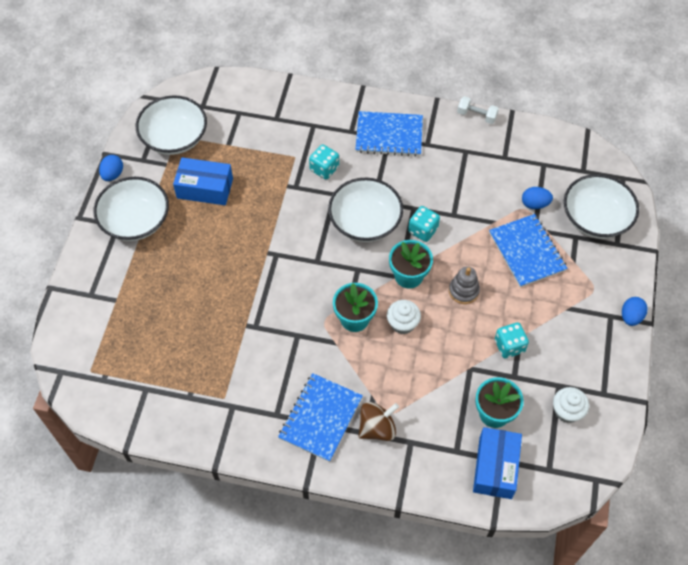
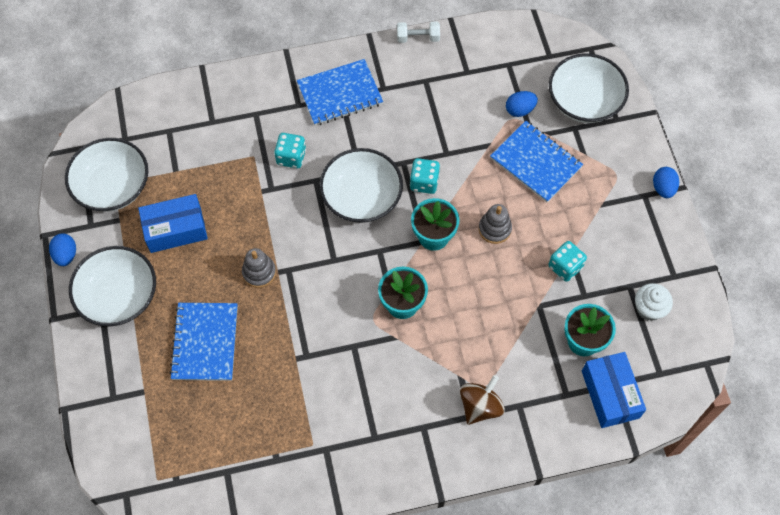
camera: 25 degrees left, 5 degrees up
(252, 247) = (259, 272): none -> grey stacking toy
(321, 418) = (420, 421): blue notebook -> blue notebook (205, 342)
(402, 324) = (452, 289): white cupcake -> none

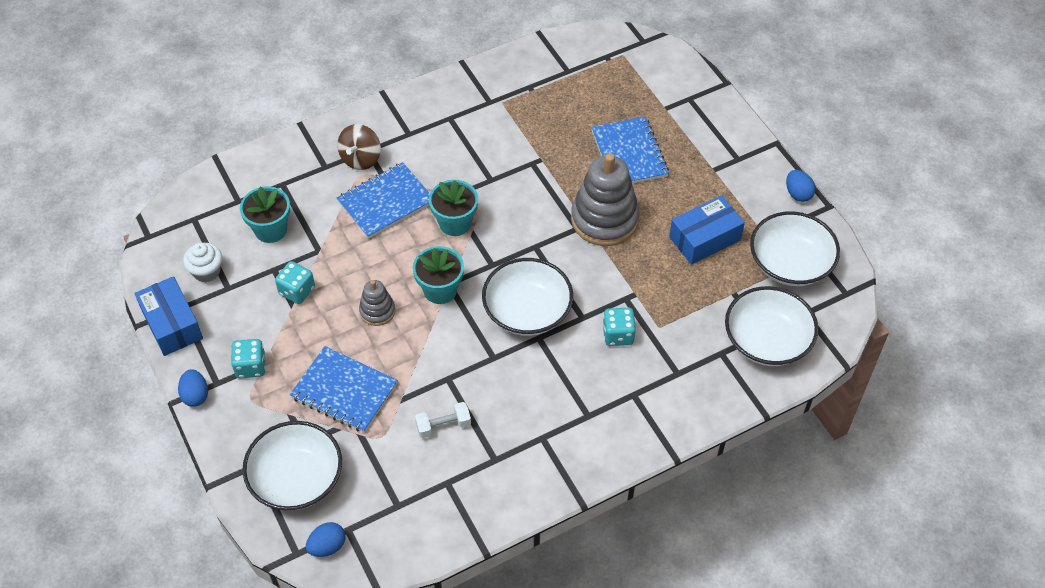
camera: 165 degrees right, 10 degrees down
(119, 296) = (728, 172): white bowl -> white bowl (767, 340)
(259, 272) = (604, 219): grey stacking toy -> grey stacking toy, size x1.98
(340, 94) = (591, 418): blue notebook -> blue notebook (386, 202)
(418, 38) = (520, 514): white dumbbell -> white dumbbell (443, 426)
(424, 182) = (464, 341): turquoise dice -> turquoise dice (251, 366)
(520, 110) = (373, 449): blue egg -> blue egg (327, 546)
(610, 394) = (241, 192): blue box -> blue box (172, 324)

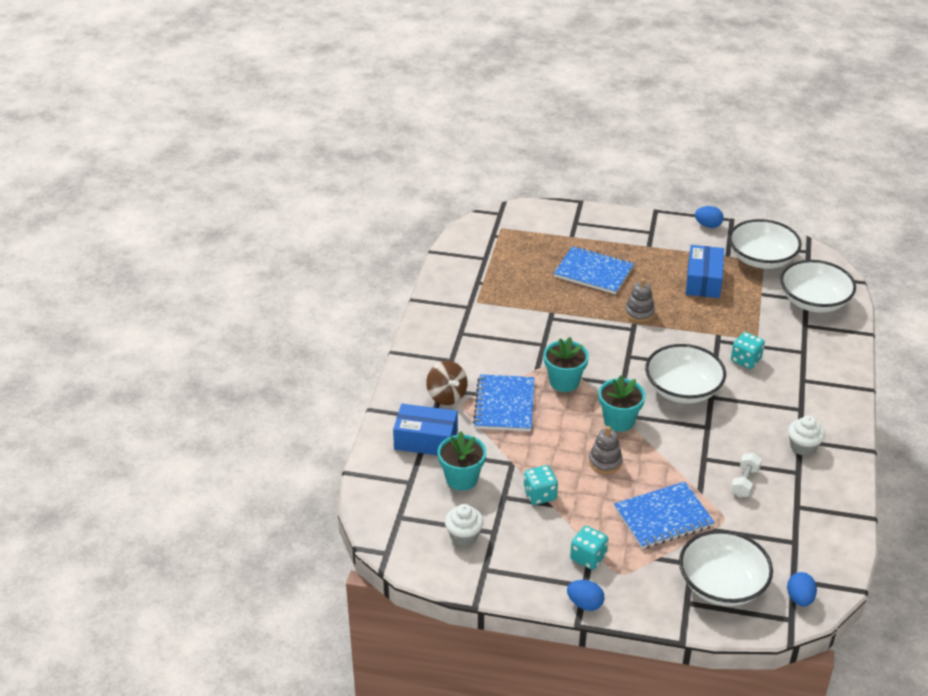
camera: 50 degrees left, 15 degrees down
(172, 324) = (497, 583): blue box -> blue box (426, 440)
(534, 445) = (803, 447): none -> white cupcake
(604, 219) = (639, 313): grey stacking toy -> grey stacking toy, size x0.51

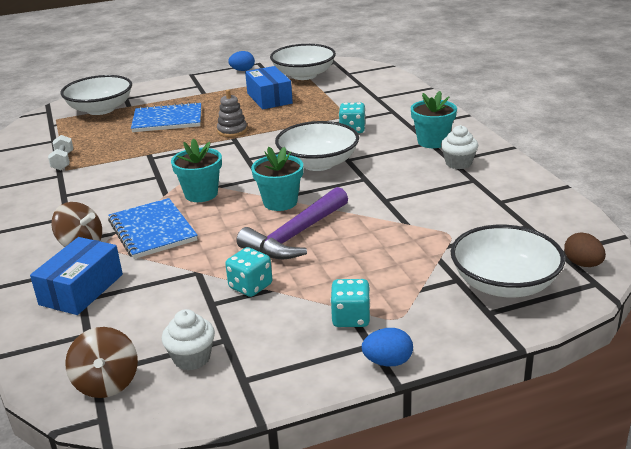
camera: 30 degrees left, 10 degrees down
(402, 528) = (107, 383): none -> brown spinning top
(426, 440) = (81, 289): blue box -> blue box turned 45 degrees counterclockwise
(462, 479) = (149, 307): turquoise flower pot -> turquoise flower pot (432, 141)
(605, 462) = (295, 236): grey stacking toy -> purple hammer
(663, 517) = (393, 255): blue notebook -> none
(745, 482) = (438, 202): white dumbbell -> white dumbbell (63, 161)
(799, 598) = (582, 264): blue egg -> brown egg
(814, 301) = (369, 84): white bowl -> white bowl (100, 109)

